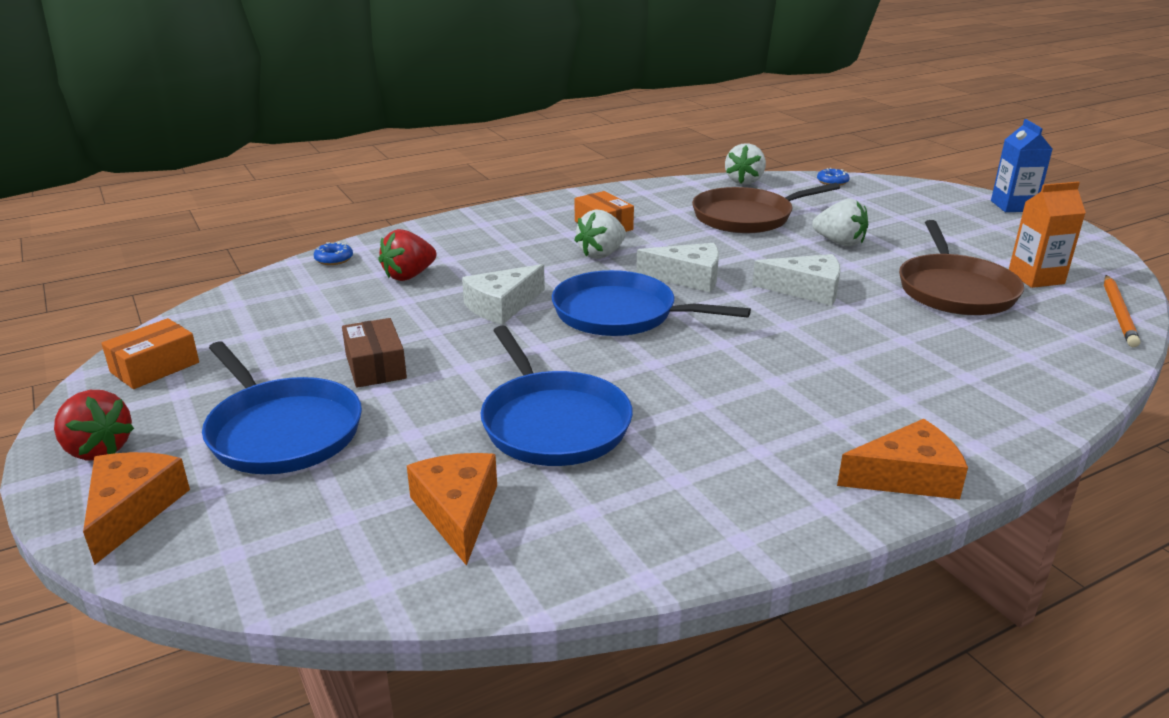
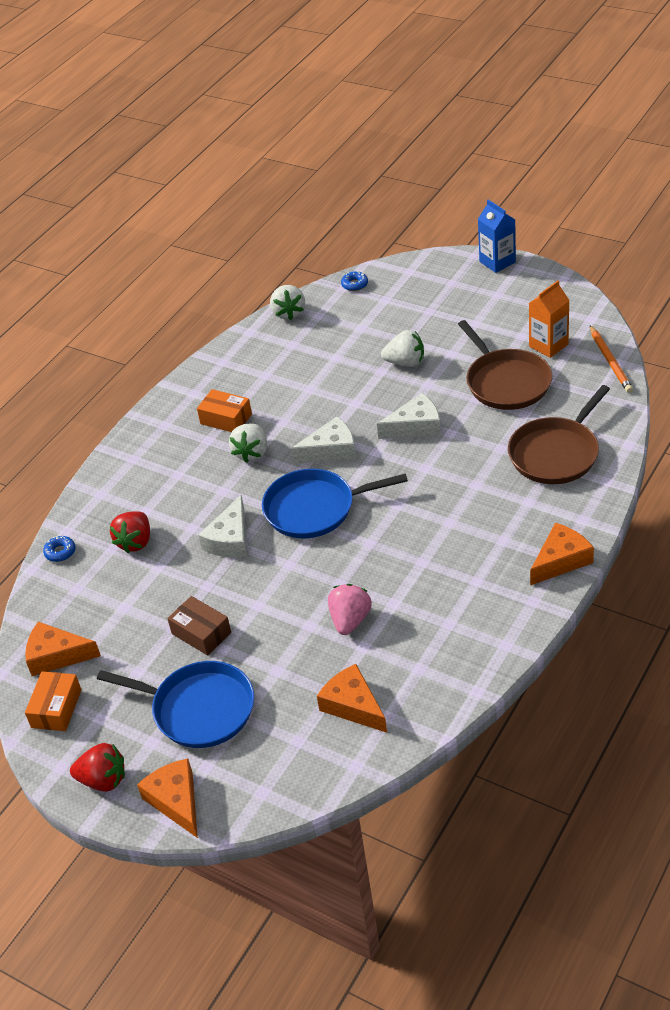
camera: 25 degrees left, 15 degrees up
(219, 327) = (56, 656): none -> orange cheese
(553, 423) = (350, 620): blue pan -> pink strawberry
(747, 217) = (322, 360): brown pan -> brown pan (556, 453)

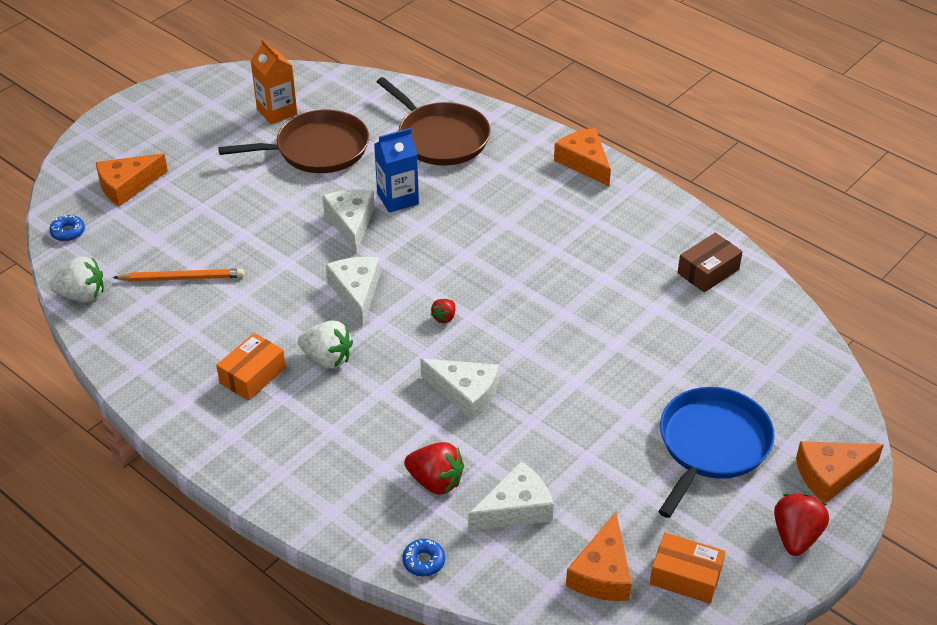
camera: 85 degrees left, 0 degrees up
(114, 593) = (515, 508): none -> white cheese
(201, 633) = (603, 433): brown box -> brown box (708, 271)
(314, 508) = (444, 317): blue pan -> red strawberry
(350, 620) = (618, 312): pink strawberry -> none
(353, 705) = (730, 326): orange cheese -> orange cheese (127, 186)
(405, 362) = (241, 214): white strawberry -> none
(497, 262) = (111, 119): blue carton -> blue carton (398, 199)
(610, 361) = (326, 80): orange pencil -> orange pencil (182, 278)

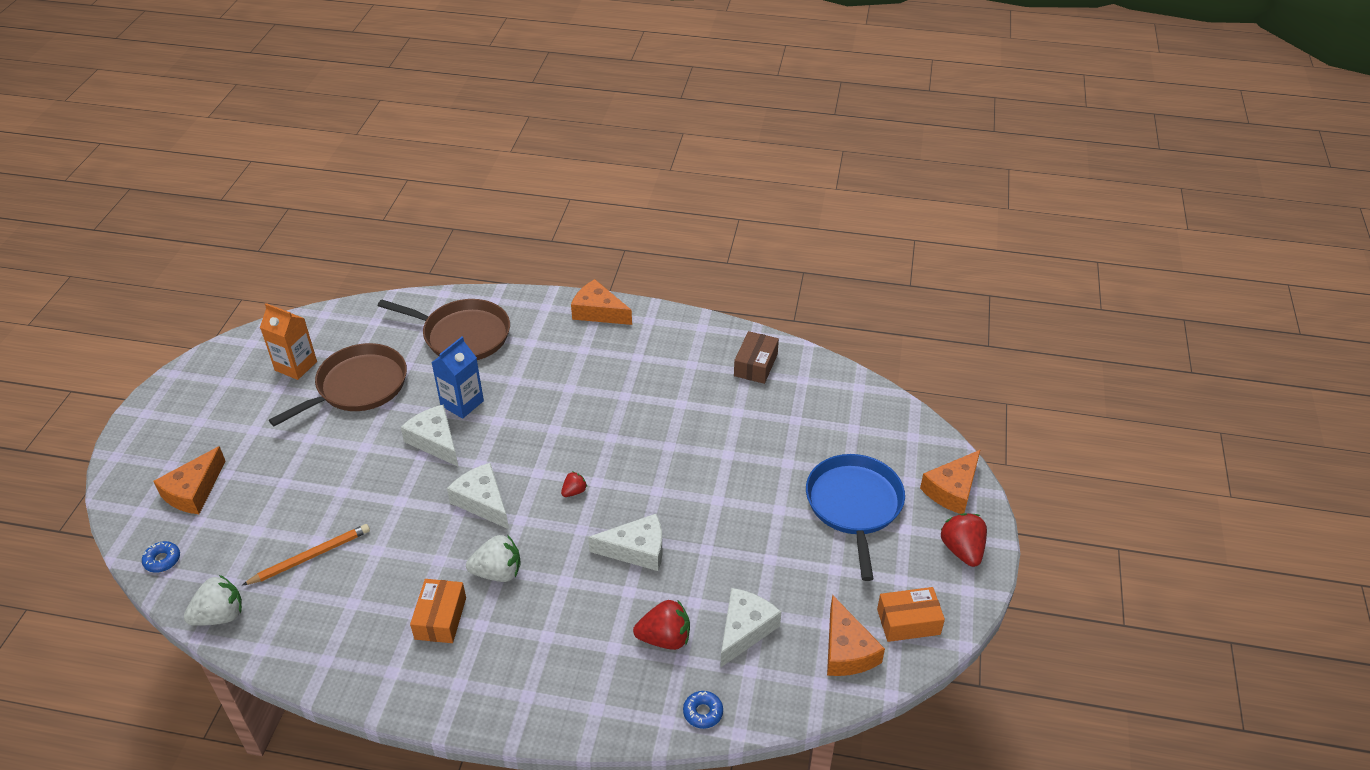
camera: 30 degrees left, 0 degrees up
(444, 317) = (574, 491): red strawberry -> red strawberry turned 135 degrees counterclockwise

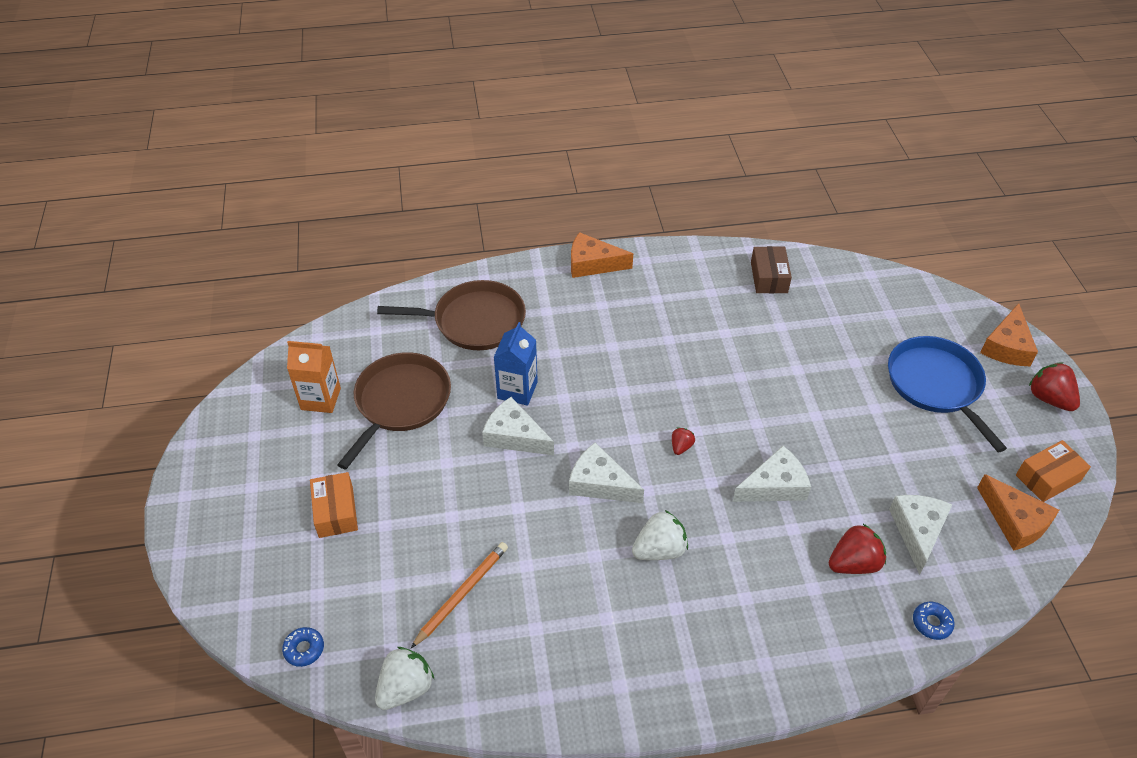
camera: 20 degrees left, 5 degrees up
(194, 491) = (292, 564): orange cheese -> none
(440, 618) = (633, 614): orange box -> orange box (336, 512)

